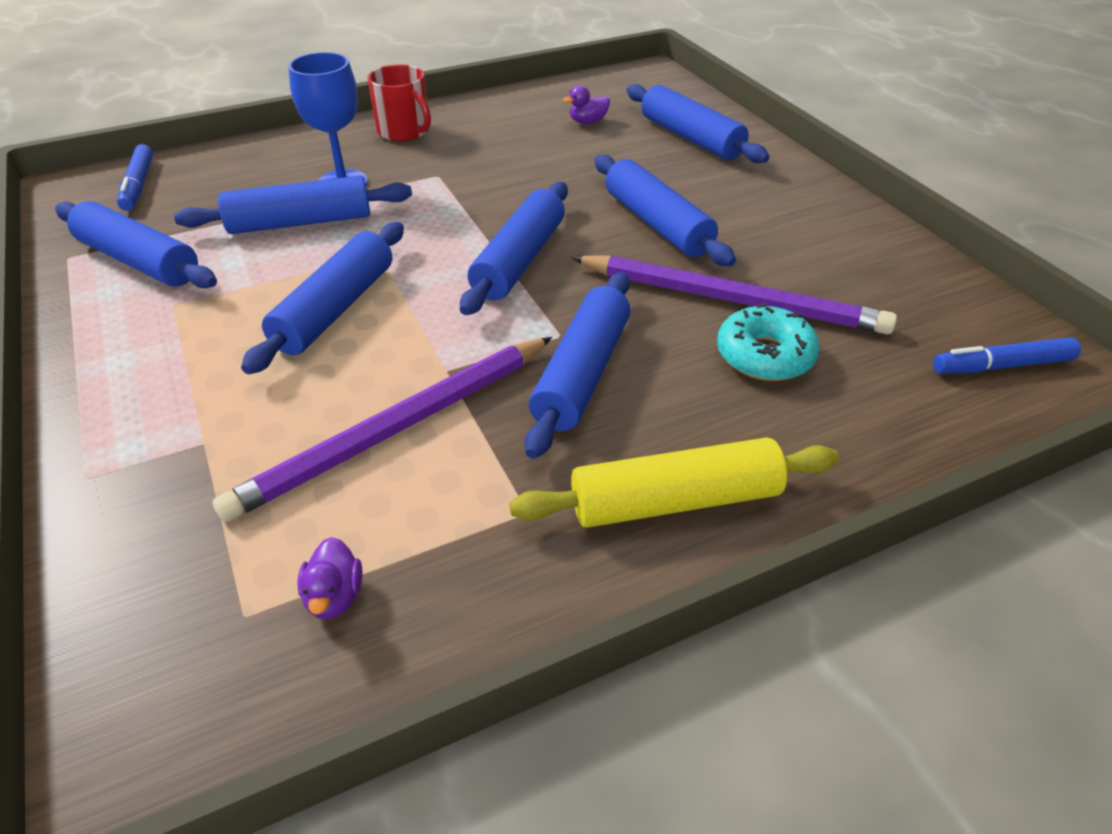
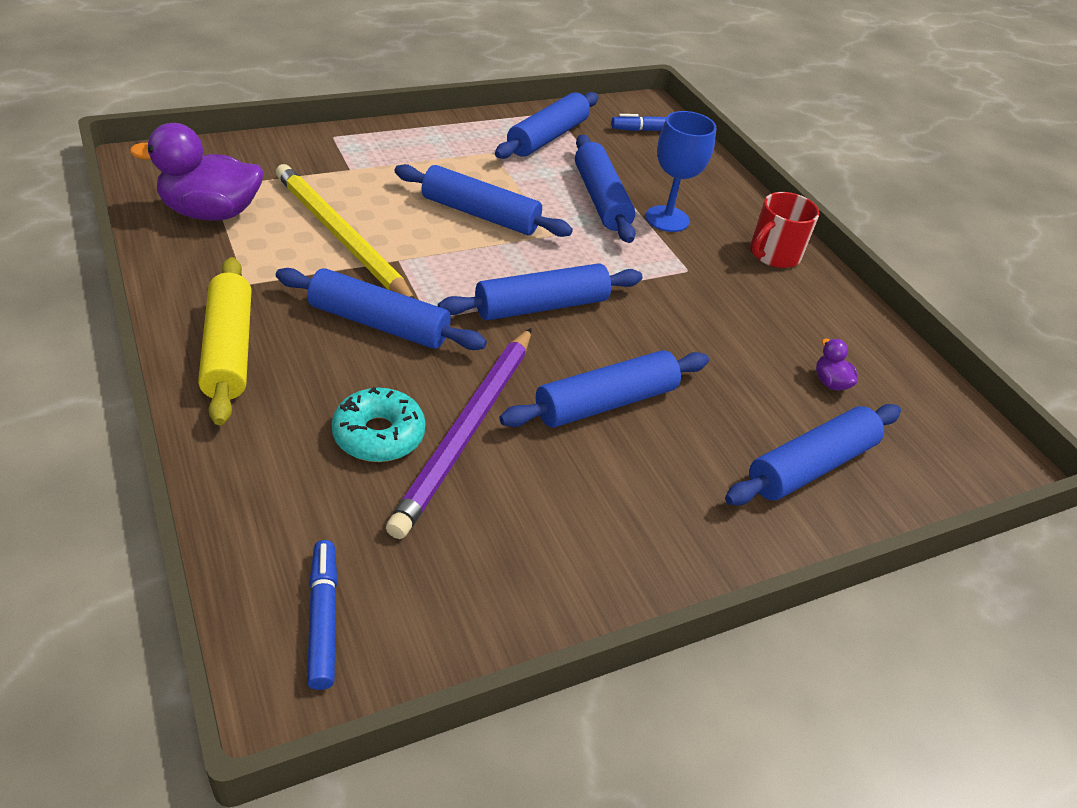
camera: 85 degrees right, 0 degrees up
(334, 596) = (211, 213): purple duck -> purple duck, size x2.26
(396, 429) = (340, 236): purple pencil -> yellow pencil
(519, 260) = (541, 306): blue rolling pin -> blue rolling pin turned 45 degrees counterclockwise

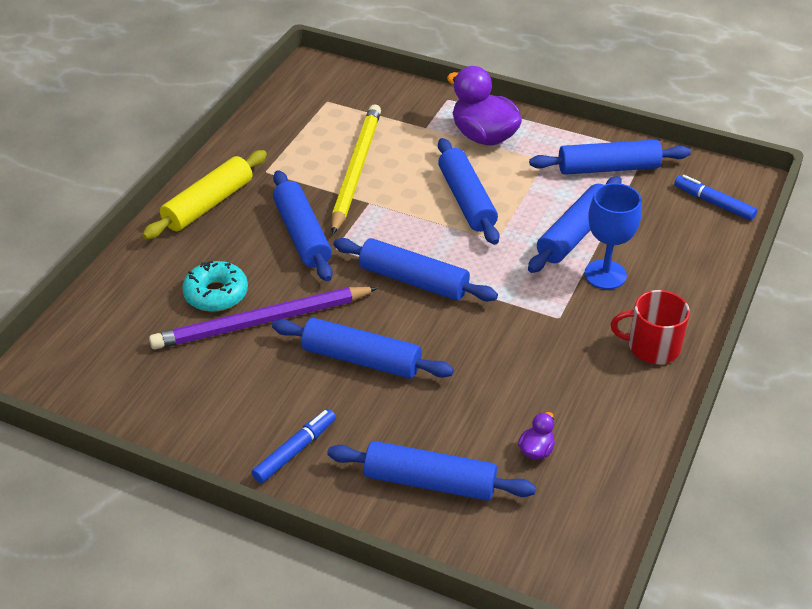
camera: 55 degrees right, 0 degrees up
(211, 213) = (304, 118): purple duck -> purple duck (483, 136)
(323, 618) = (77, 359): blue marker -> blue marker (295, 450)

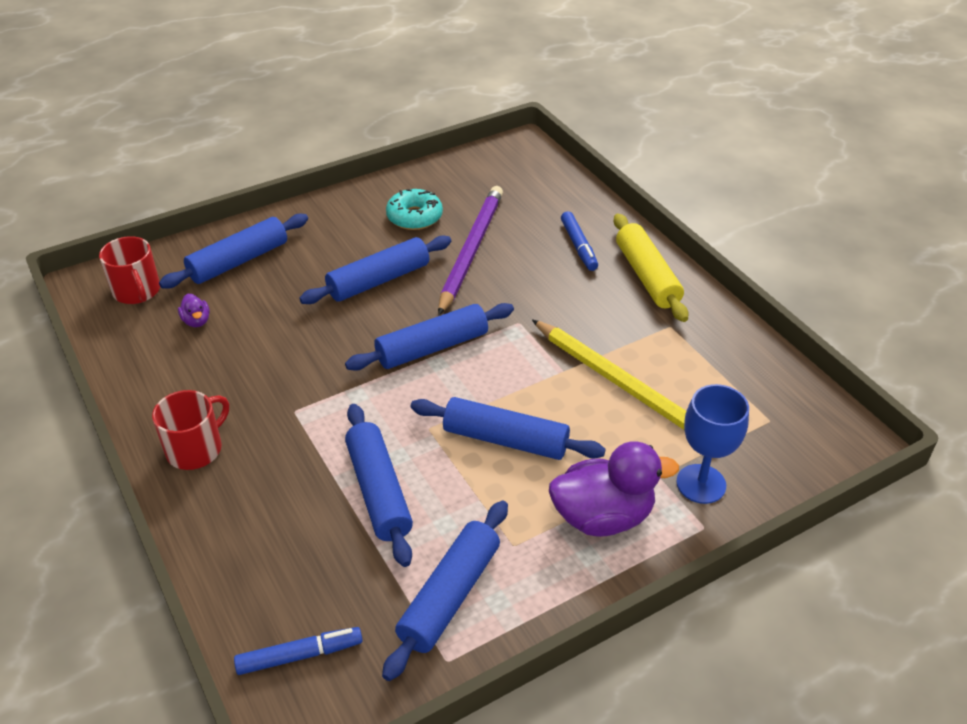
camera: 125 degrees right, 0 degrees up
(216, 294) = (525, 241): turquoise donut -> turquoise donut (414, 217)
(295, 450) = (335, 219): blue marker -> blue marker (578, 246)
(302, 234) = (555, 311): blue rolling pin -> none
(548, 530) = (137, 291): none -> red mug
(605, 274) = (305, 476): blue goblet -> blue goblet (701, 484)

